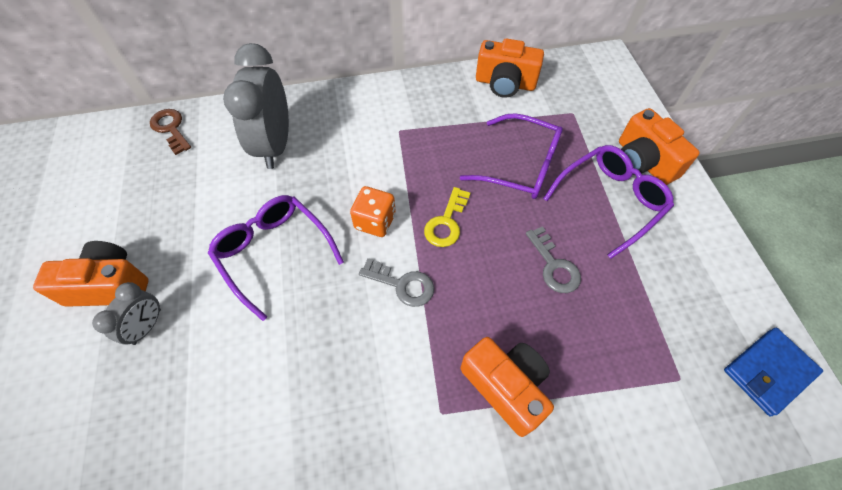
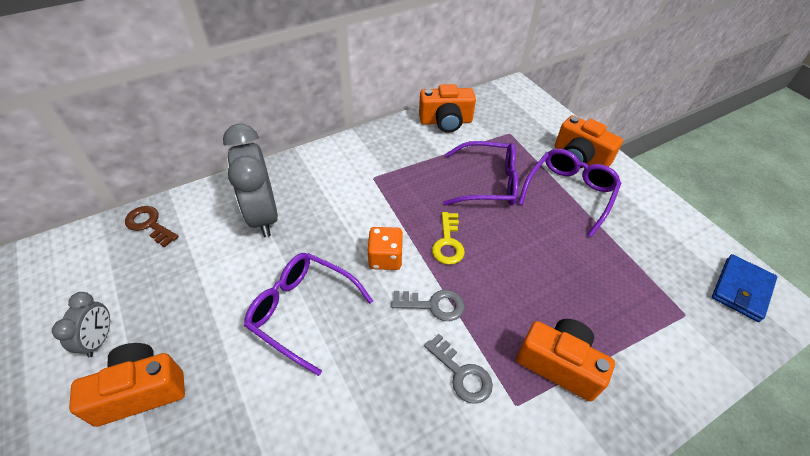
camera: 20 degrees left, 10 degrees down
(147, 326) = (199, 418): grey clock -> grey clock (100, 339)
(554, 265) = (550, 254): grey key -> grey key (461, 373)

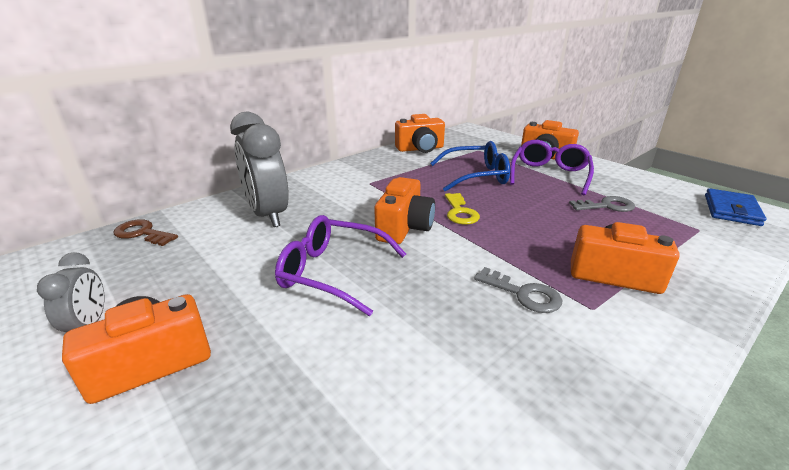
camera: 10 degrees left, 20 degrees down
(385, 258) = (404, 228): orange dice -> orange camera
(433, 305) = (468, 251): grey key -> grey key (606, 206)
(488, 183) = (476, 176): purple glasses -> blue glasses

